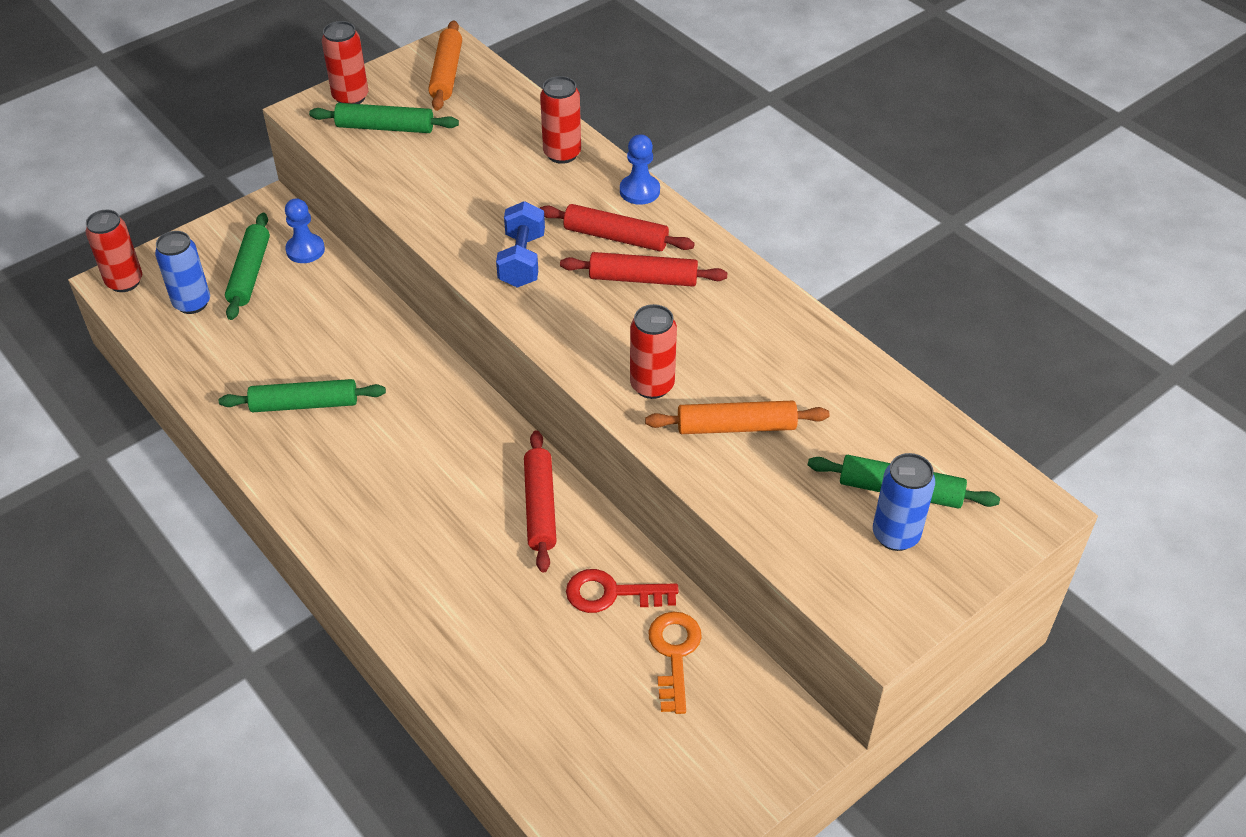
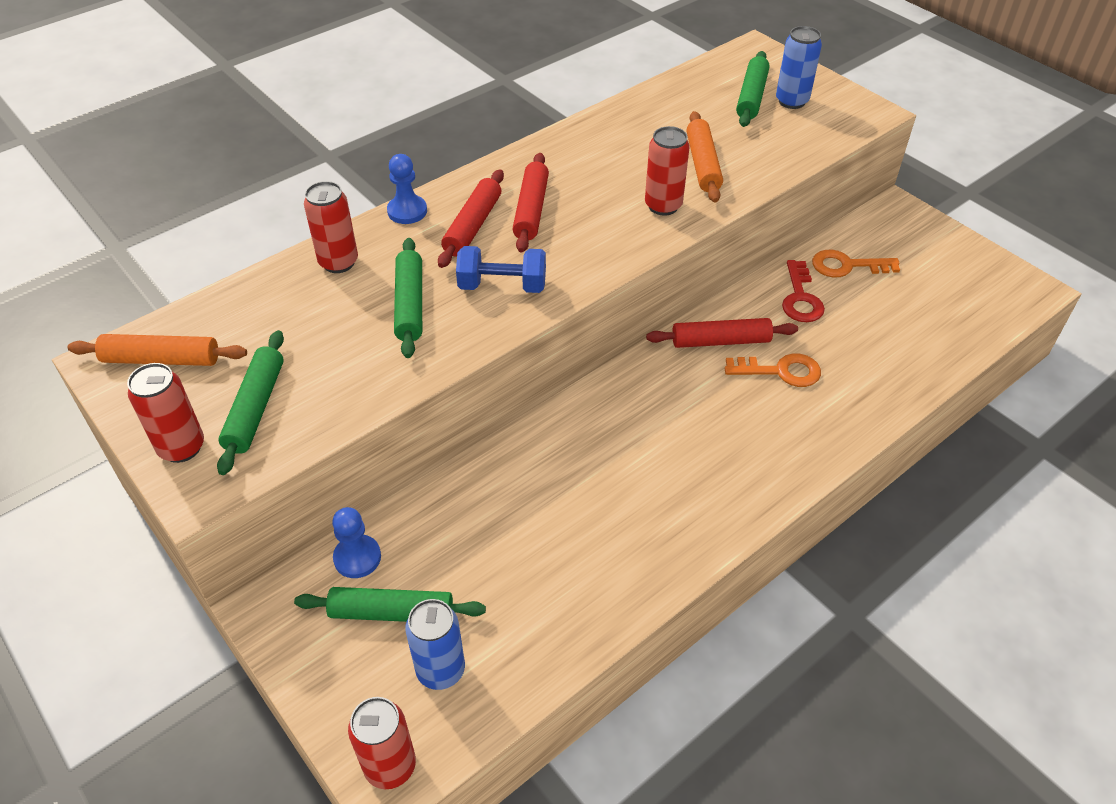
camera: 90 degrees left, 0 degrees up
(304, 404) = (609, 528): green rolling pin -> green rolling pin (410, 304)
(489, 558) = (780, 371): none -> orange key

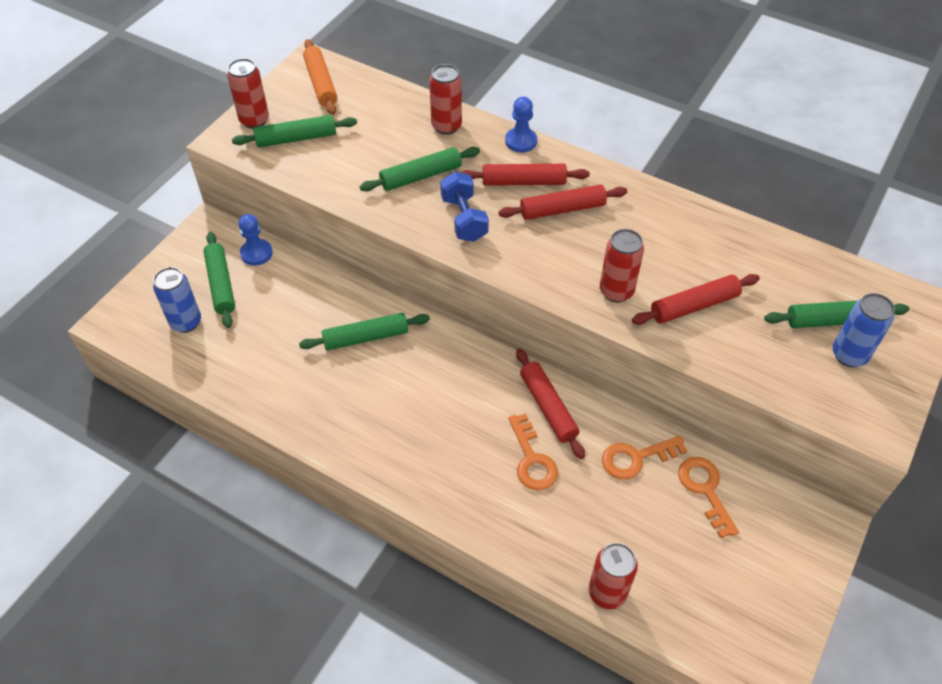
camera: 70 degrees right, 5 degrees up
(390, 766) = (118, 320): red can -> red can (607, 592)
(561, 470) = (366, 337): none -> green rolling pin
(703, 164) = (694, 306): orange rolling pin -> red rolling pin
(800, 298) = (636, 458): red key -> orange key

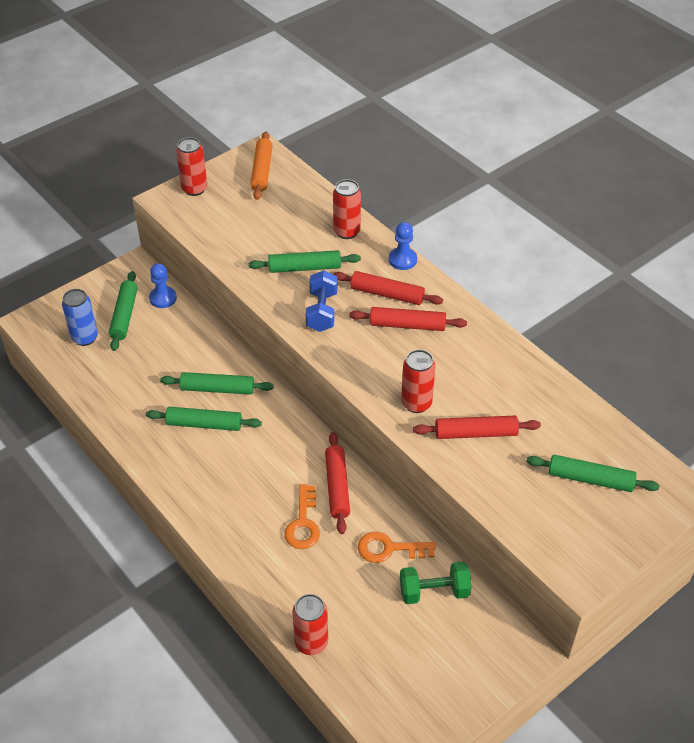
camera: 20 degrees right, 5 degrees down
(296, 138) = (220, 212): green rolling pin -> green rolling pin (204, 424)
(705, 490) = (434, 591): orange key -> green dumbbell
(849, 355) = (587, 511): blue can -> none

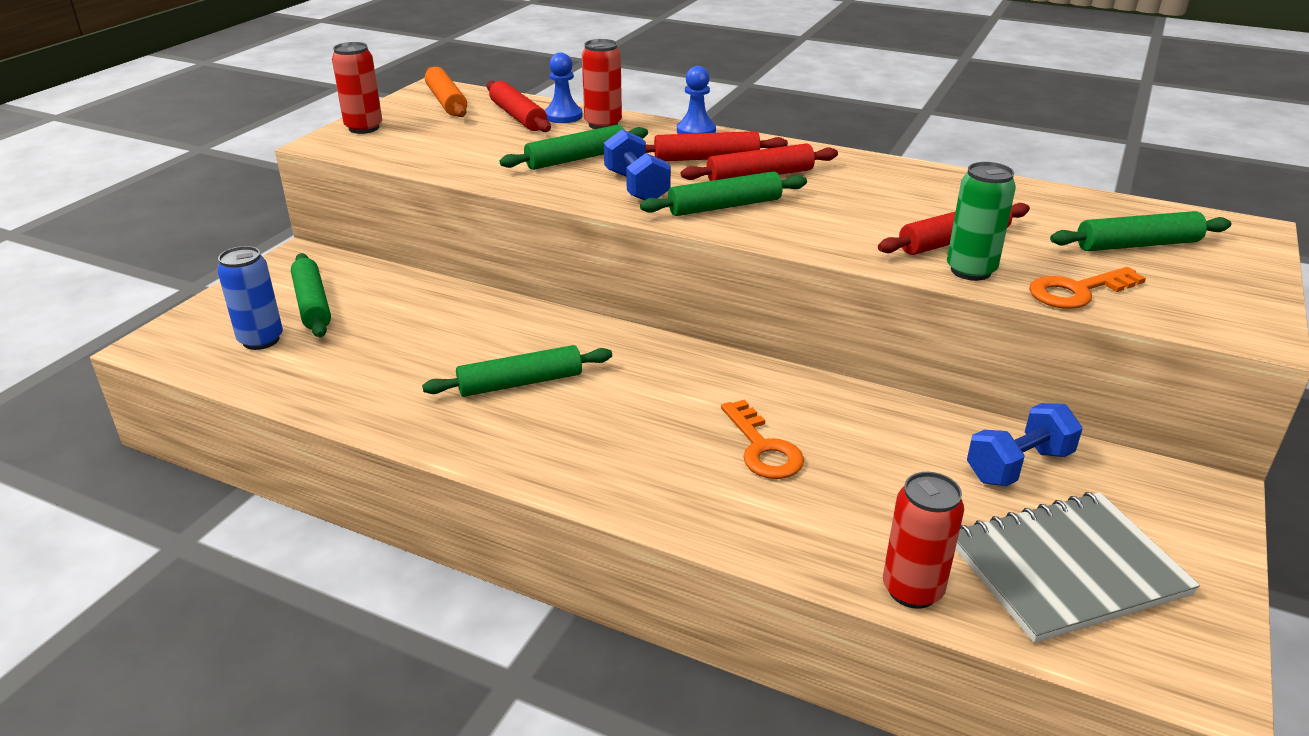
camera: 25 degrees left, 15 degrees down
(163, 298) = (362, 276): blue pawn -> blue pawn (563, 116)
(217, 389) = (511, 342): green rolling pin -> green rolling pin (724, 206)
(337, 487) = (773, 395): red rolling pin -> red rolling pin (518, 116)
(389, 549) = (910, 439): orange key -> orange key (1077, 291)
(400, 664) = (1067, 568): none -> grey notebook
(416, 403) = (848, 233): red can -> none
(434, 591) = (1018, 466): green dumbbell -> blue dumbbell
(461, 464) = (970, 271): none -> green can

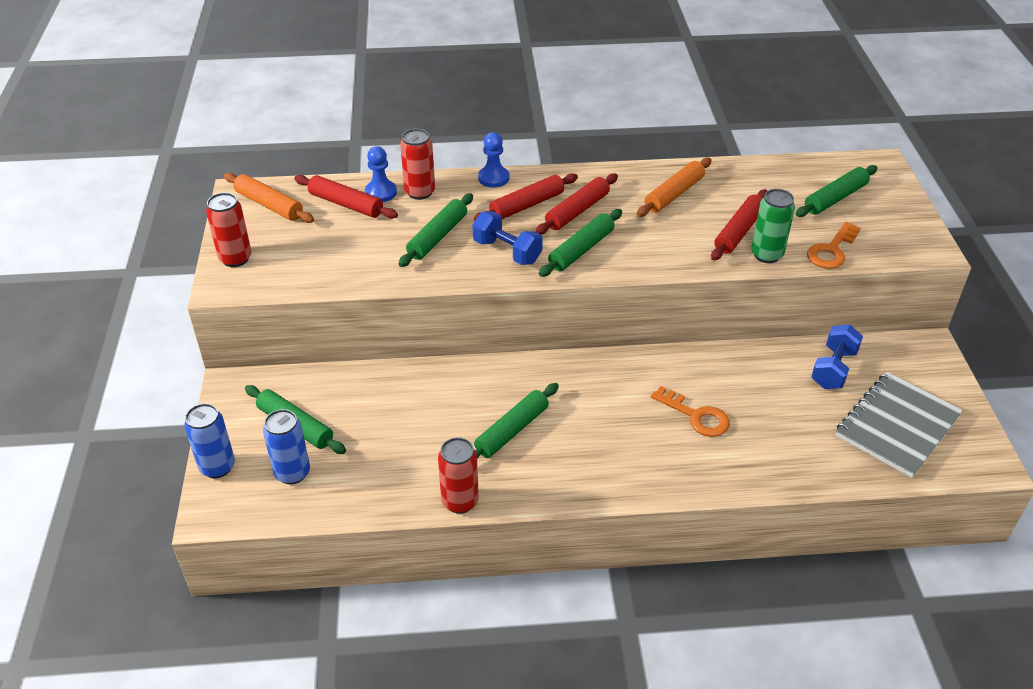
camera: 30 degrees left, 10 degrees up
(204, 312) = (217, 467): none -> blue can
(901, 189) = (674, 194): none -> orange rolling pin
(912, 590) = (838, 474): red can -> red can (460, 501)

